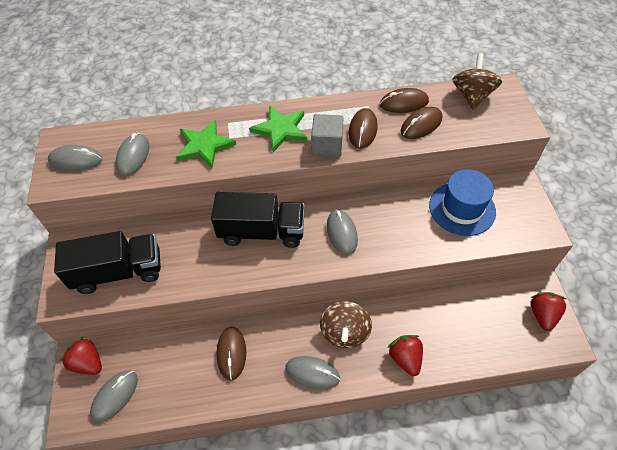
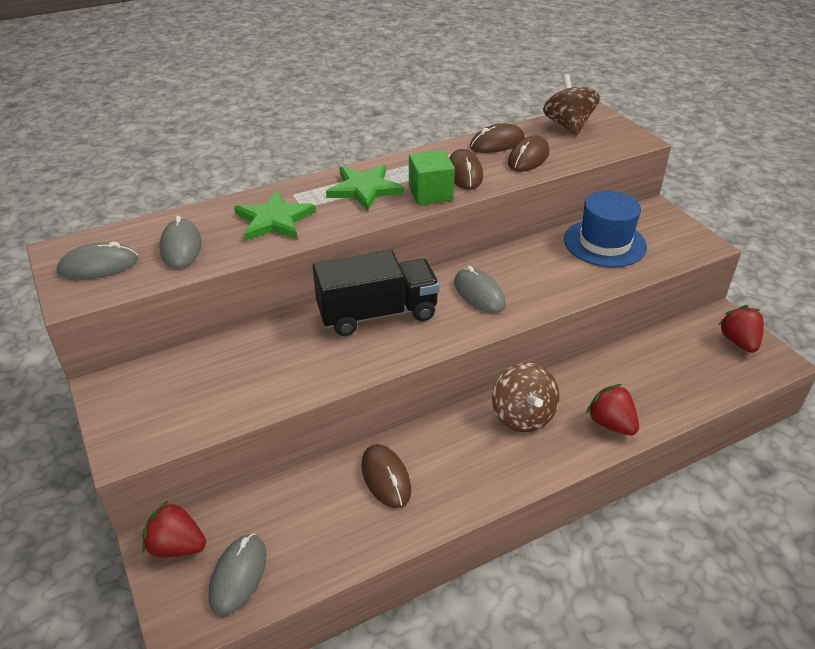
camera: 20 degrees left, 15 degrees down
(118, 272) = (198, 399): black truck -> none
(312, 373) = (505, 470): grey mouse -> none
(327, 145) = (430, 193): grey cube -> green cube

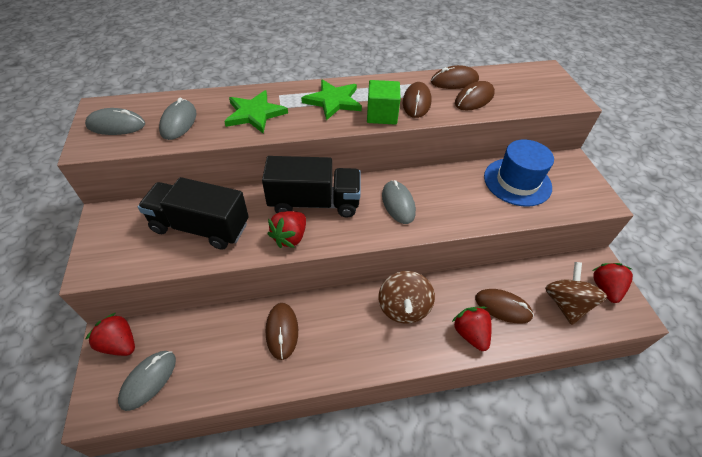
camera: 15 degrees right, 10 degrees up
(246, 371) = (200, 227): none -> black truck
(366, 357) = (290, 237): none -> red strawberry
(568, 126) = (519, 76): brown spinning top -> brown spinning top (565, 304)
(636, 388) = (503, 307): none -> brown mouse

